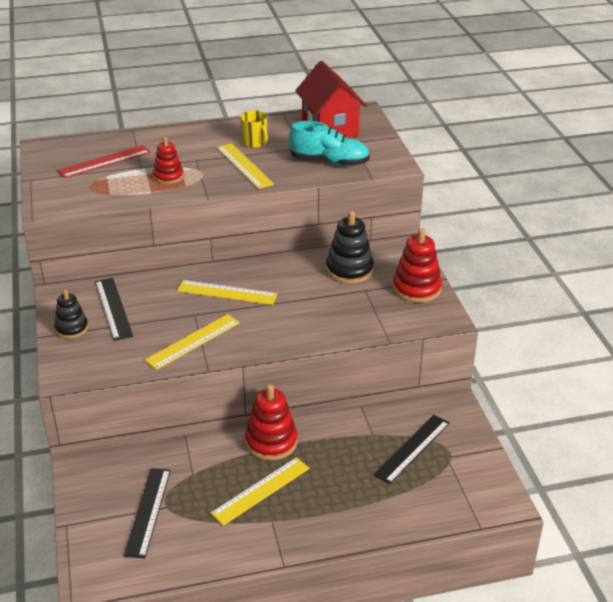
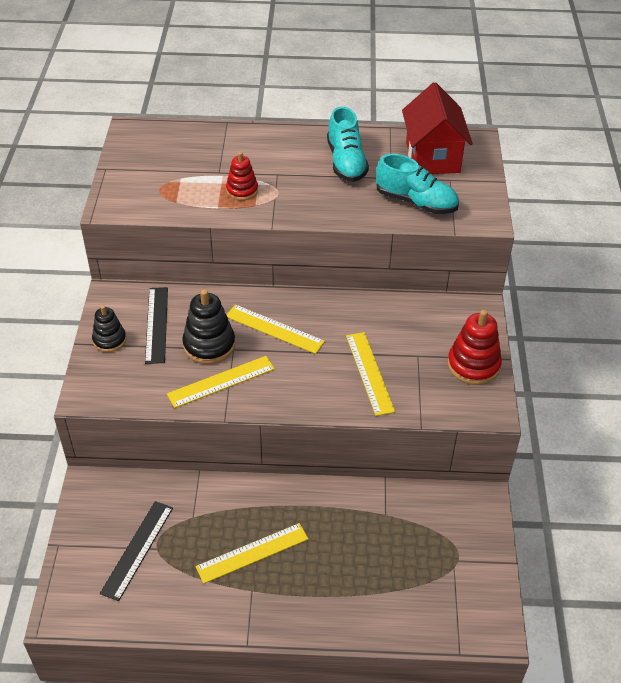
camera: 15 degrees right, 10 degrees up
(104, 161) = (185, 159): red ruler -> none
(244, 166) = (324, 191): yellow ruler -> yellow ruler (369, 373)
(255, 143) = (346, 162): yellow mug -> turquoise shoe
(271, 442) = (280, 499): red stacking toy -> none
(349, 270) = (410, 327): black stacking toy -> black stacking toy (209, 345)
(412, 448) = (421, 541): black ruler -> none

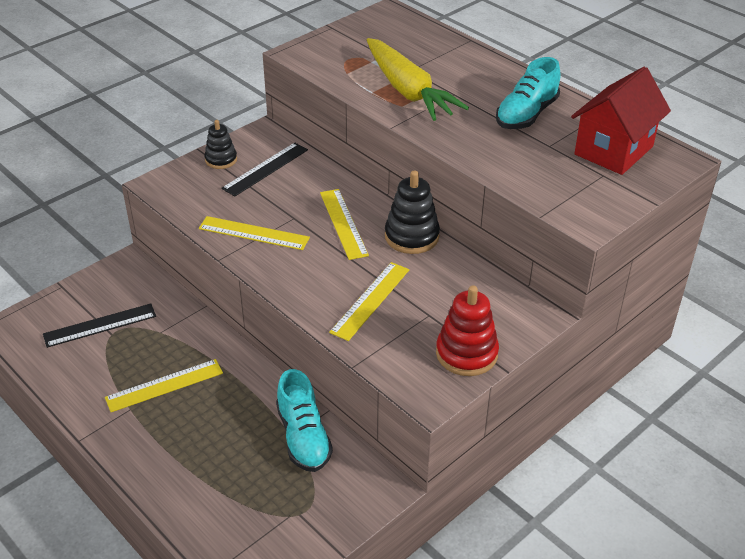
camera: 45 degrees right, 5 degrees down
(209, 345) = (281, 204): black stacking toy -> black stacking toy (411, 236)
(242, 190) = (408, 91): red stacking toy -> yellow carrot
(252, 552) = (164, 385): yellow ruler -> yellow ruler turned 45 degrees counterclockwise
(416, 202) = (542, 175): turquoise shoe -> turquoise shoe (303, 437)

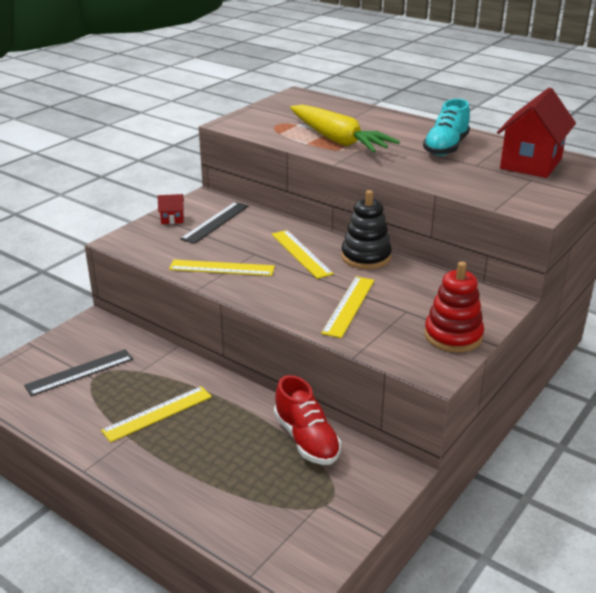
camera: 10 degrees left, 10 degrees down
(221, 160) = (172, 219): black stacking toy -> red house
(303, 437) = (306, 439): turquoise shoe -> red shoe

